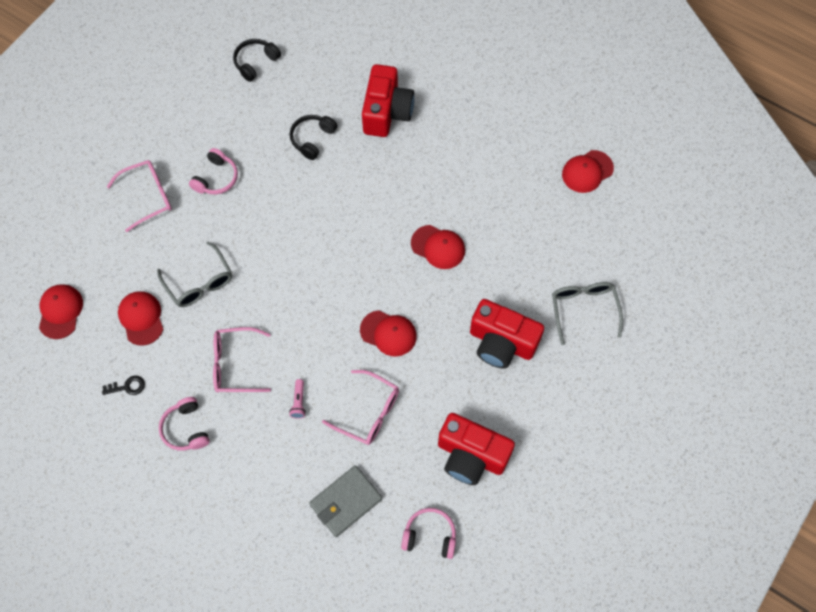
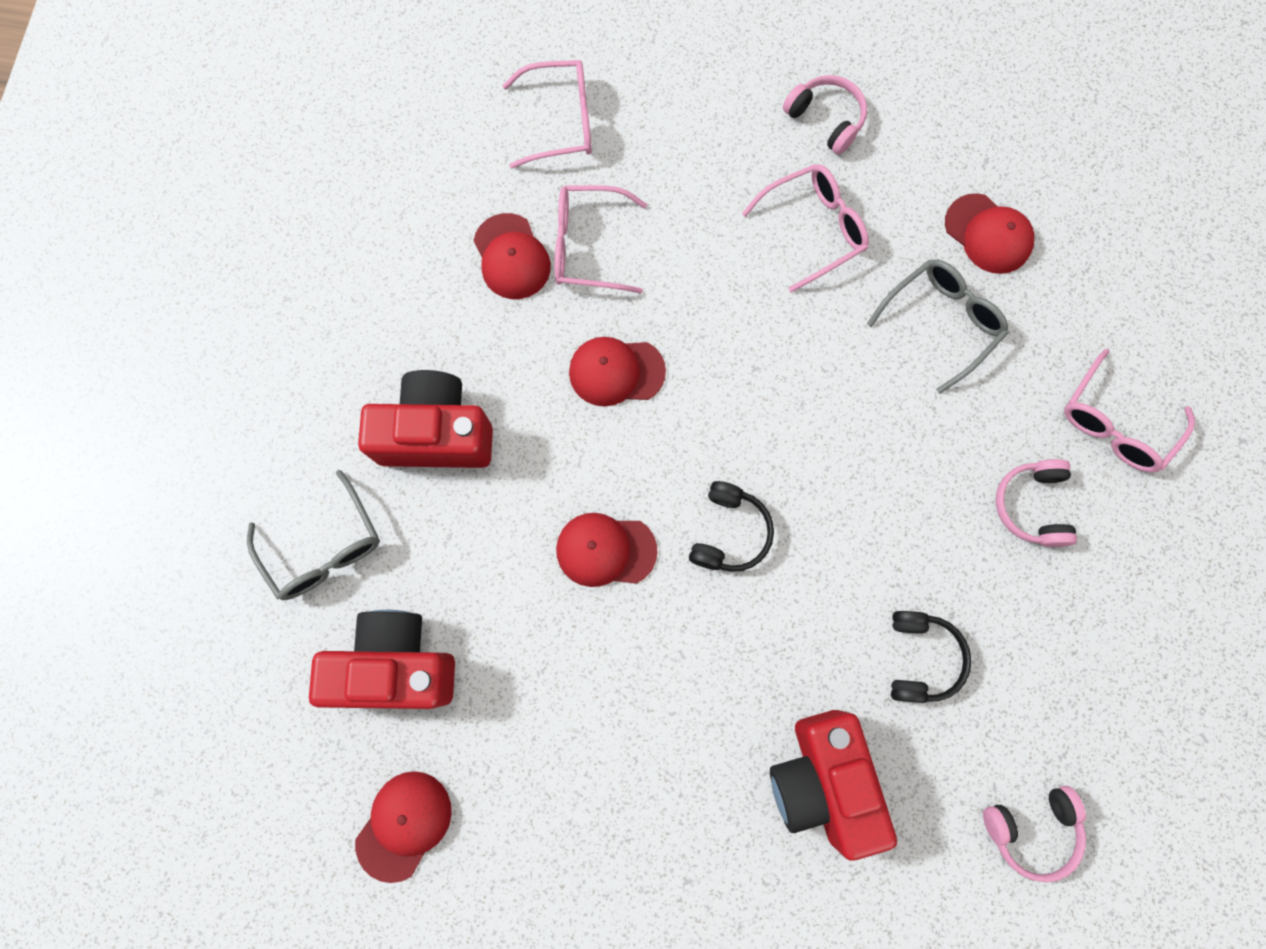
camera: 155 degrees right, 10 degrees up
(60, 311) = (1106, 193): red cap -> red cap (512, 257)
(127, 387) = (940, 137): black key -> none
(199, 283) = (941, 322): grey glasses -> grey glasses turned 105 degrees clockwise
(255, 62) = (1117, 773): black headphones -> black headphones (729, 532)
(299, 402) = (693, 218): pink flashlight -> none
(346, 501) = (561, 122): grey wallet -> pink glasses
(430, 536) = (430, 128): pink headphones -> pink headphones (1031, 828)
(471, 455) = (416, 251): red camera -> red camera (396, 665)

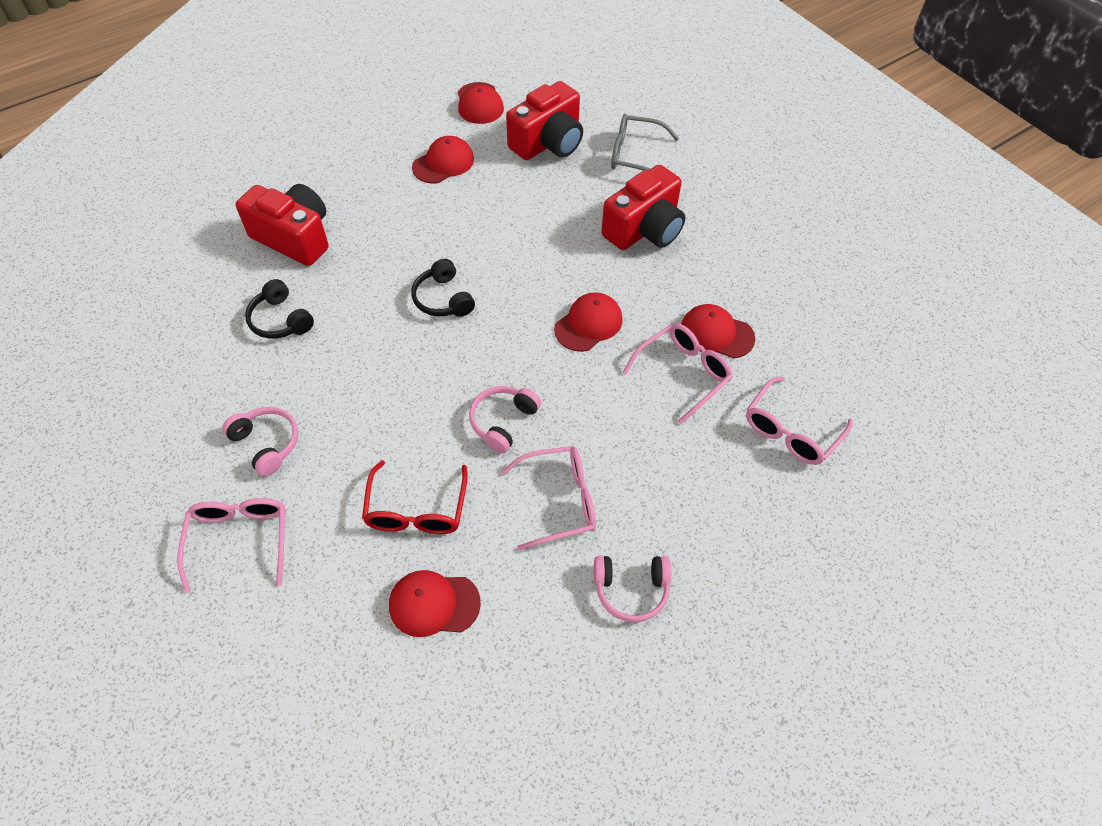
camera: 135 degrees right, 20 degrees down
(605, 550) = (501, 246): red cap -> red cap (443, 163)
(813, 229) = (560, 501): pink glasses -> pink glasses turned 120 degrees counterclockwise
(941, 322) = (416, 510): grey glasses -> red glasses
(1031, 828) = (159, 291): pink headphones -> pink headphones (503, 422)

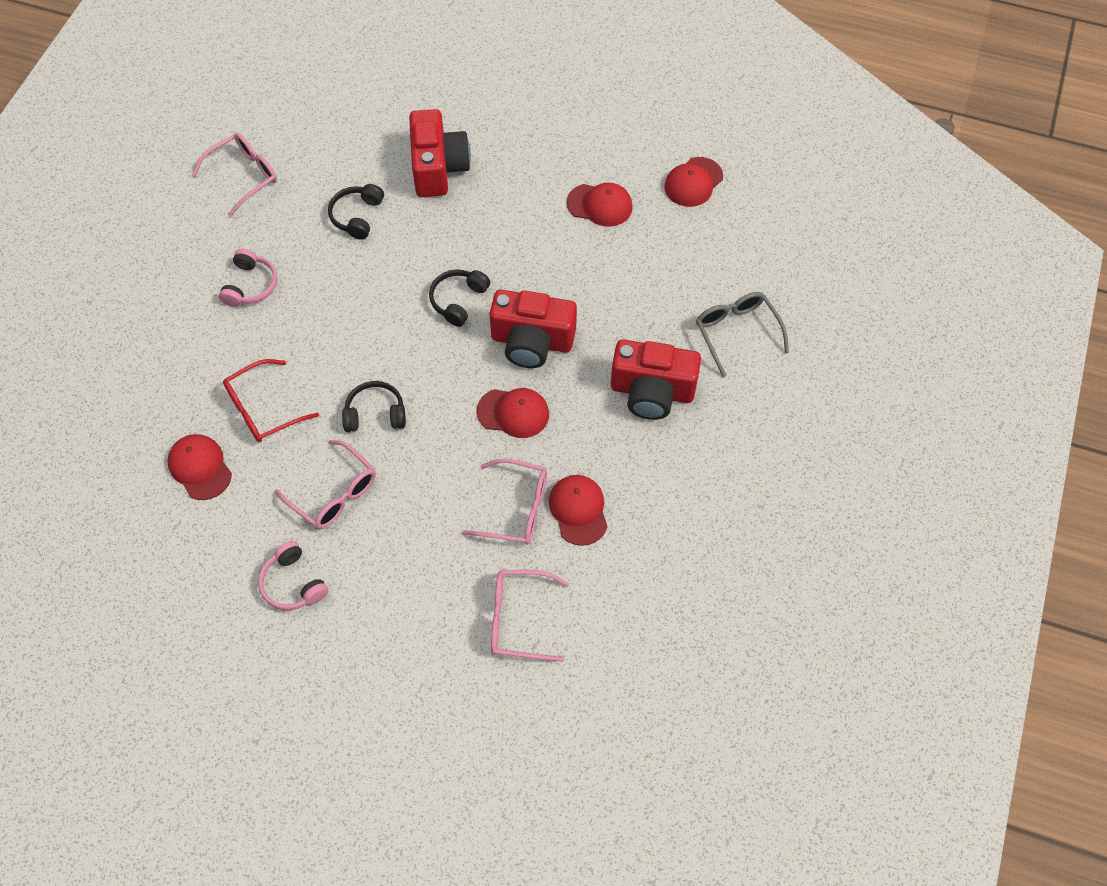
camera: 55 degrees right, 5 degrees up
(240, 539) = (170, 325): pink glasses -> pink glasses (244, 176)
(503, 422) = (375, 414): pink headphones -> black headphones
(548, 142) = (692, 260): red camera -> red camera (532, 341)

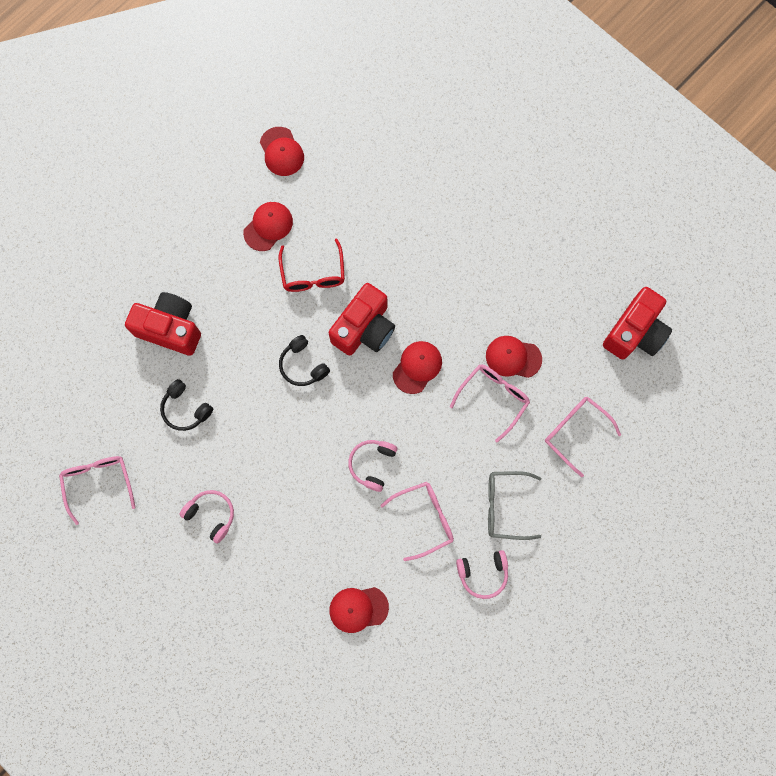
camera: 65 degrees left, 15 degrees up
(263, 409) = (329, 545): red glasses -> red glasses (313, 274)
(375, 414) = (372, 464): black headphones -> pink headphones
(518, 619) = (575, 432): pink glasses -> pink glasses turned 105 degrees clockwise
(652, 391) = (444, 266): red camera -> red camera (634, 332)
(736, 332) = (424, 187): grey glasses -> grey glasses (505, 506)

